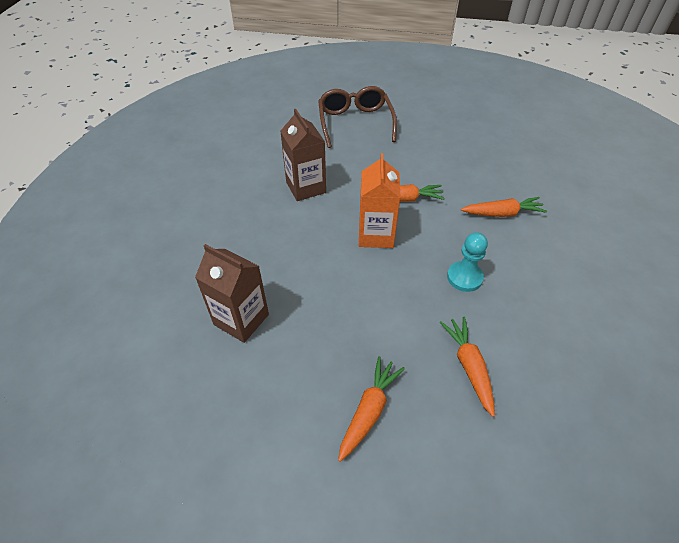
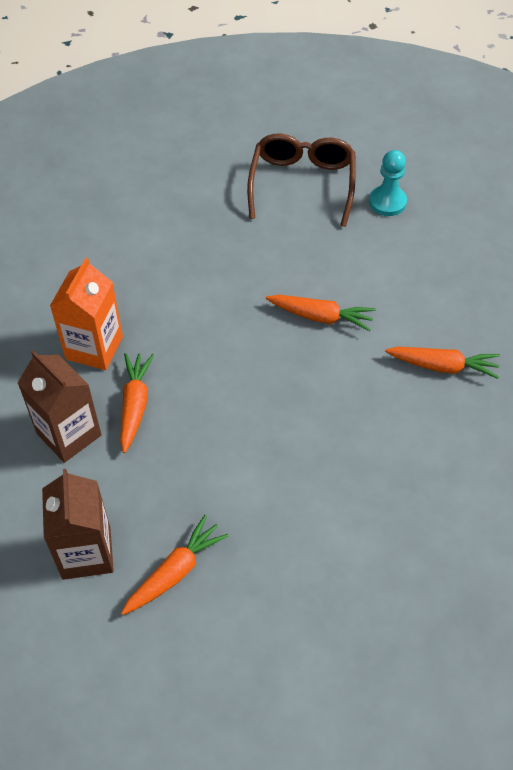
camera: 15 degrees right, 5 degrees up
(306, 187) = (200, 273): brown carton -> brown carton (86, 553)
(376, 235) = (265, 361): orange carton -> orange carton (94, 348)
(464, 277) = (352, 443): turquoise pawn -> turquoise pawn (387, 202)
(468, 366) = (307, 551): orange carrot -> orange carrot (135, 404)

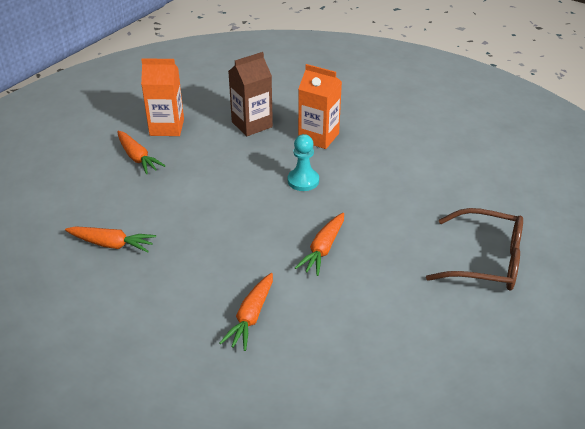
camera: 100 degrees right, 15 degrees down
(86, 553) = (167, 127): brown carton -> orange carton
(135, 404) = (266, 151): orange carrot -> orange carrot (112, 244)
(387, 202) = (461, 318): turquoise pawn -> turquoise pawn (303, 181)

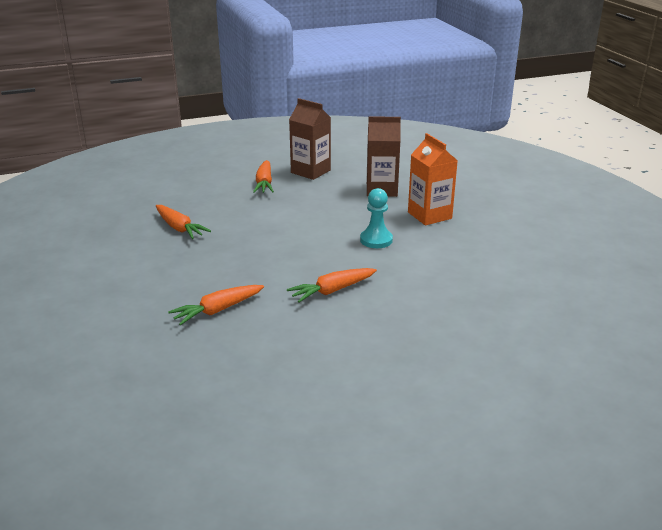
camera: 35 degrees right, 10 degrees down
(167, 127) = (310, 171): orange carton -> brown carton
(486, 261) = (475, 358): brown glasses -> none

